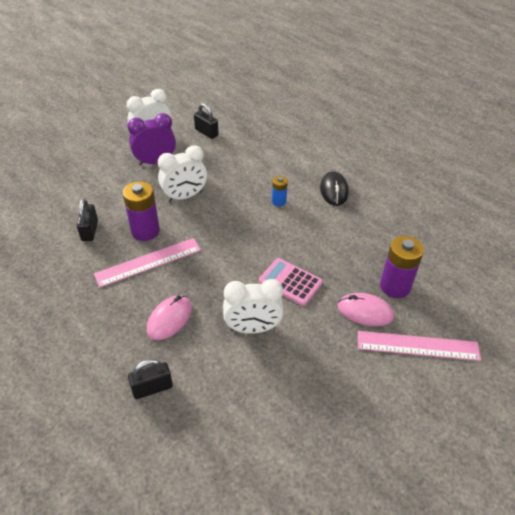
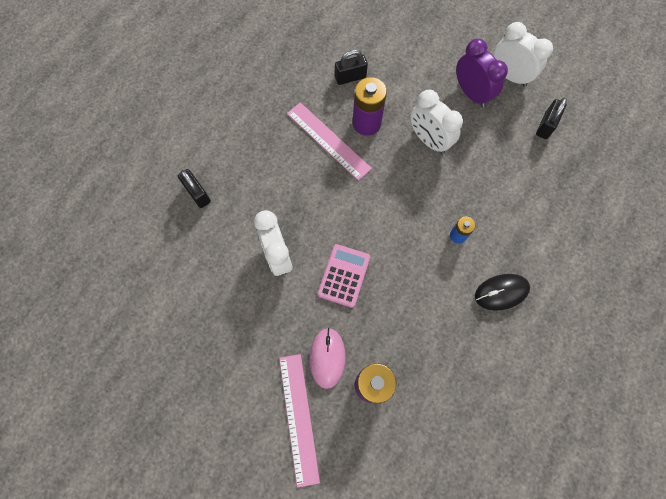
camera: 75 degrees right, 25 degrees up
(169, 319) = (268, 182): pink mouse -> none

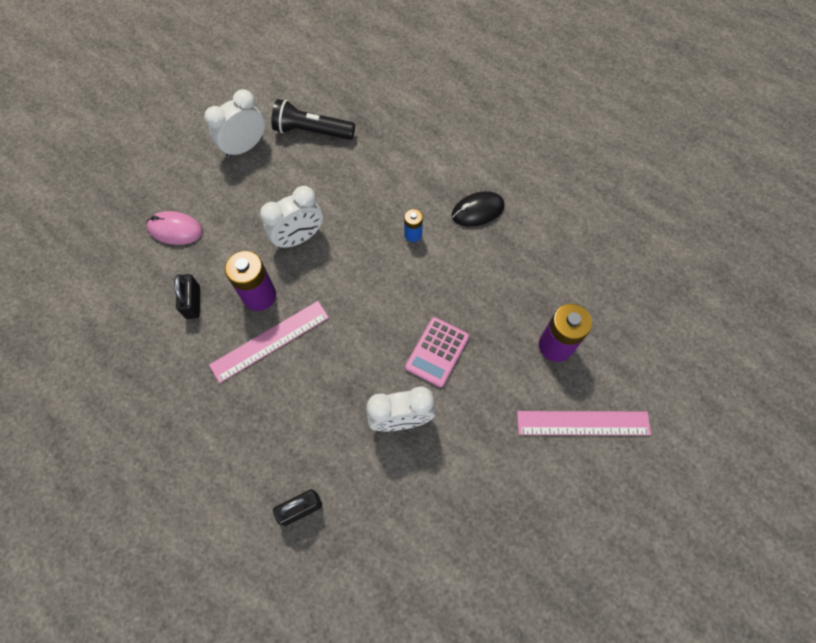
camera: 80 degrees left, 5 degrees down
(327, 358) = (523, 384): pink mouse -> pink mouse (175, 230)
(344, 275) = (437, 352): pink calculator -> pink calculator turned 90 degrees counterclockwise
(471, 93) = (255, 186): purple clock -> none
(501, 292) = (477, 211): black mouse -> black mouse turned 75 degrees clockwise
(545, 125) = (312, 131): black padlock -> black flashlight

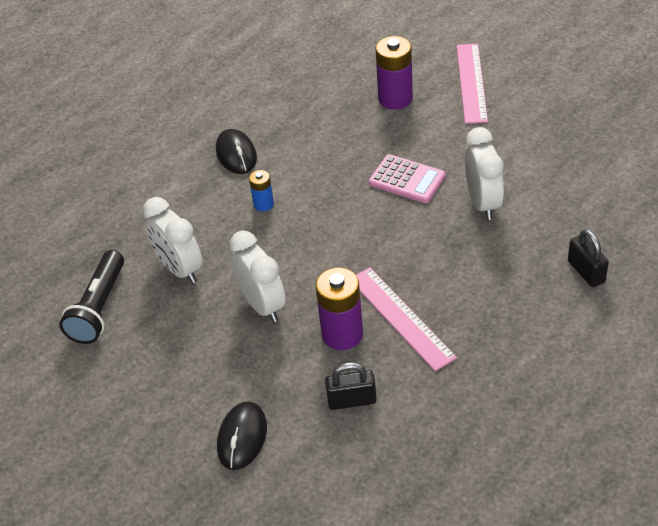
camera: 85 degrees left, 20 degrees down
(175, 230) = (242, 437): pink mouse -> black mouse
(245, 147) = (114, 377): white clock -> white clock (180, 269)

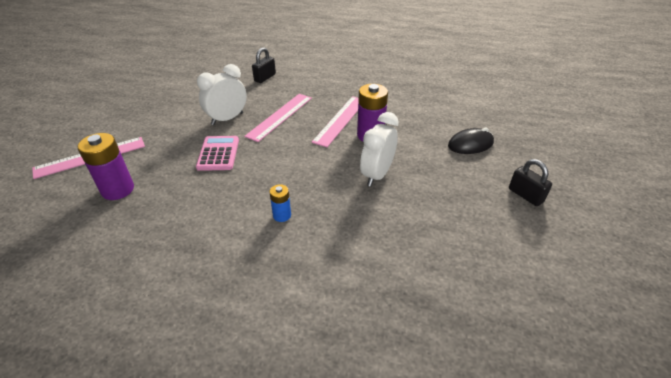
camera: 125 degrees left, 5 degrees down
(99, 308) = (458, 263): black flashlight -> none
(180, 269) = (381, 233): white clock -> none
(236, 154) = (226, 263): black mouse -> none
(352, 400) = (409, 118): black padlock -> black padlock (525, 195)
(454, 256) = (280, 116): none -> pink ruler

